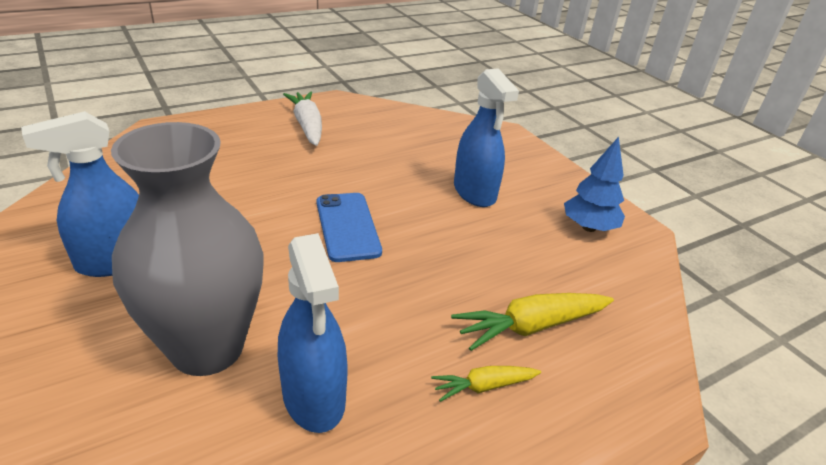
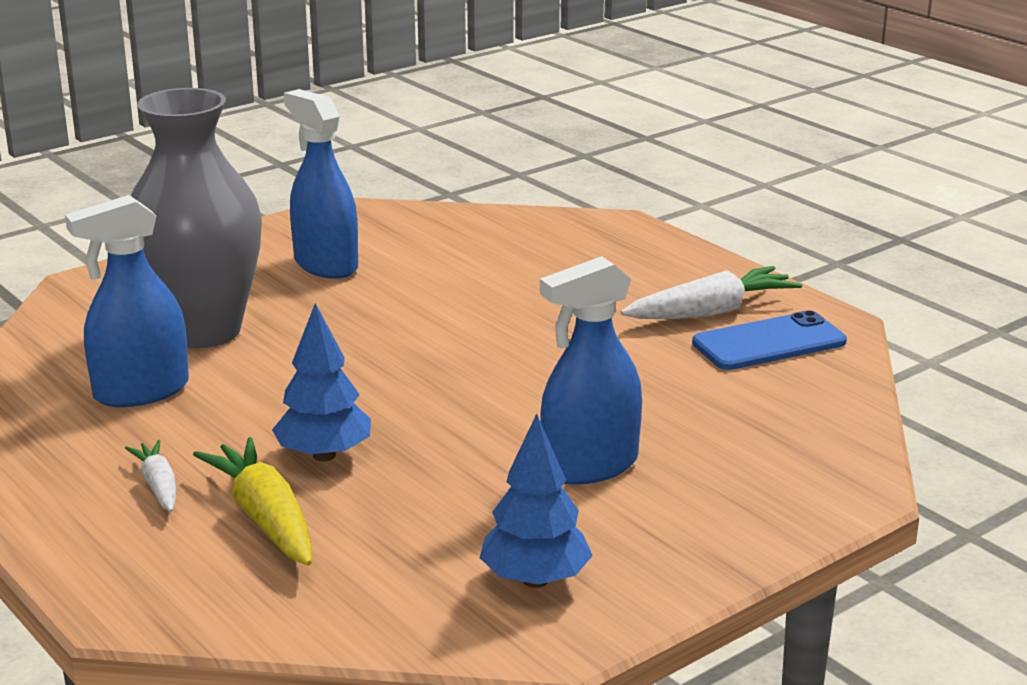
camera: 85 degrees right, 10 degrees down
(347, 226) = (443, 375): blue phone -> blue phone (769, 343)
(448, 291) = (324, 455): none -> blue tree
(484, 386) = (158, 486): yellow carrot -> white carrot

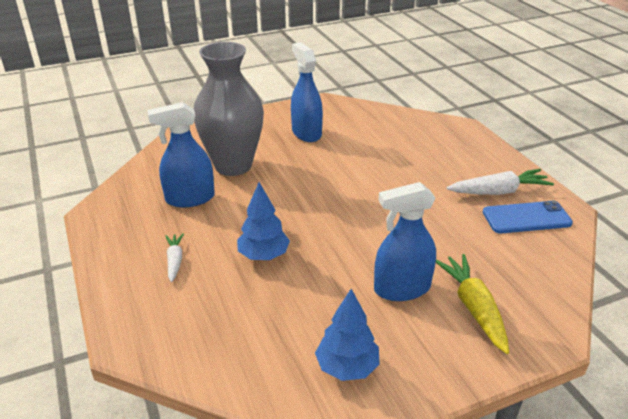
camera: 15 degrees right, 10 degrees up
(265, 518) = (219, 293): yellow carrot -> yellow carrot (473, 308)

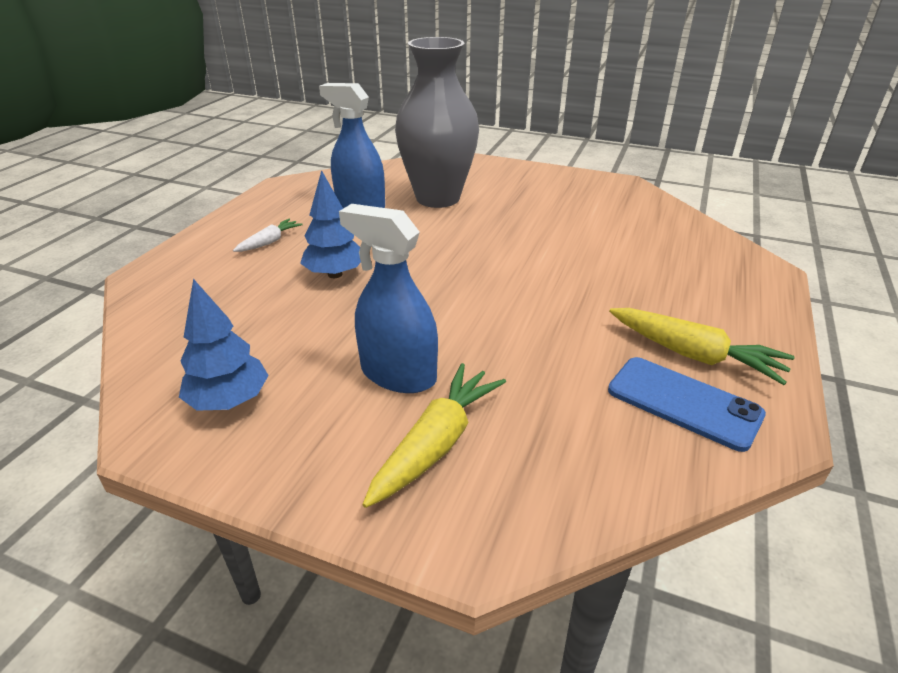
camera: 45 degrees right, 0 degrees up
(306, 133) = (553, 201): blue spray bottle -> none
(498, 192) = (693, 355): white carrot -> yellow carrot

